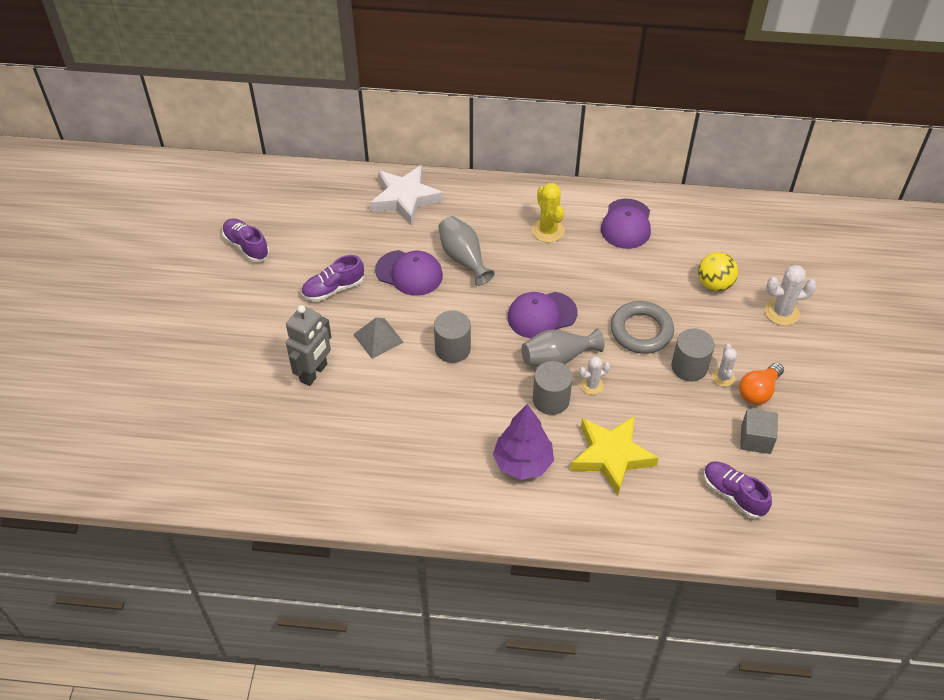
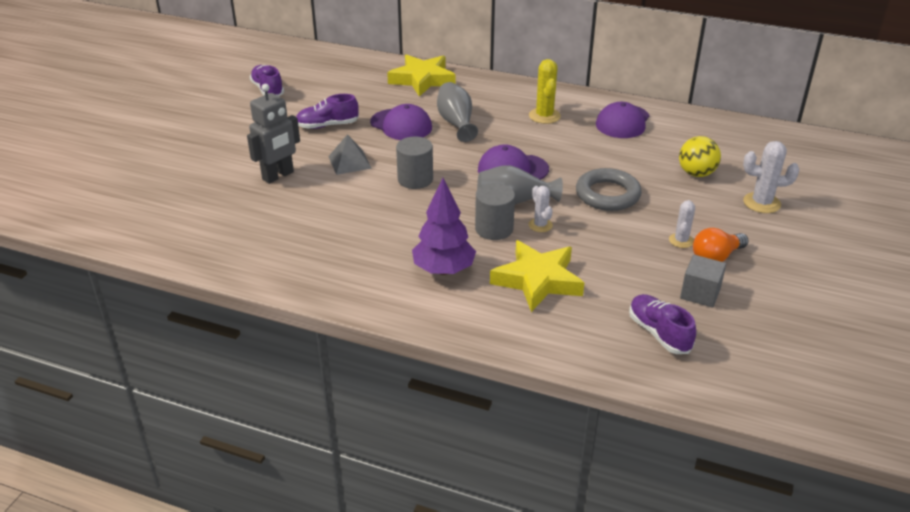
camera: 15 degrees right, 15 degrees down
(405, 198) = (422, 79): white star -> yellow star
(592, 385) = (540, 225): white cactus -> white cactus turned 75 degrees clockwise
(689, 367) = (647, 227): grey cylinder -> none

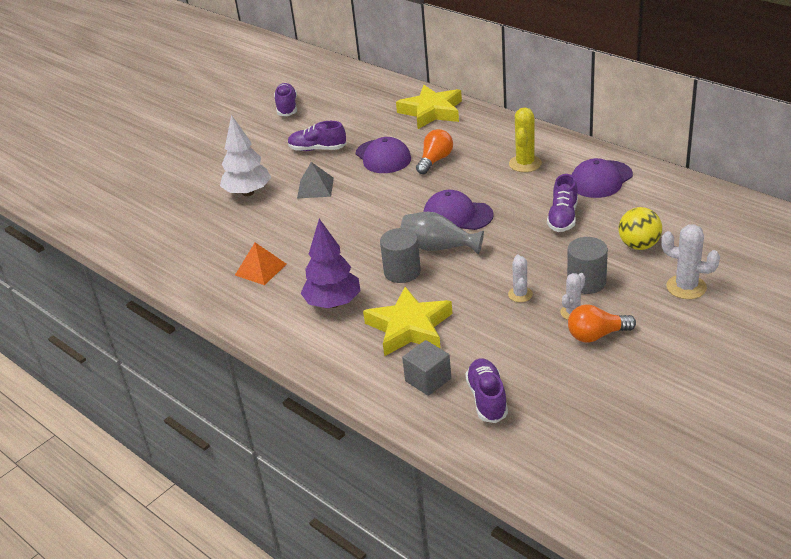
camera: 25 degrees right, 0 degrees up
(278, 176) = (248, 193): grey robot -> white tree
(343, 249) = (261, 269): none -> orange pyramid
(415, 179) = (362, 212): grey cylinder -> grey cylinder (586, 282)
(456, 123) = (435, 160): grey vase -> orange light bulb
(540, 225) = (447, 275): white cactus -> white cactus (520, 294)
(607, 195) = (532, 254): grey ring -> none
(612, 159) = (563, 218): none -> purple shoe
(700, 293) = (554, 368): grey cube -> grey cube (428, 380)

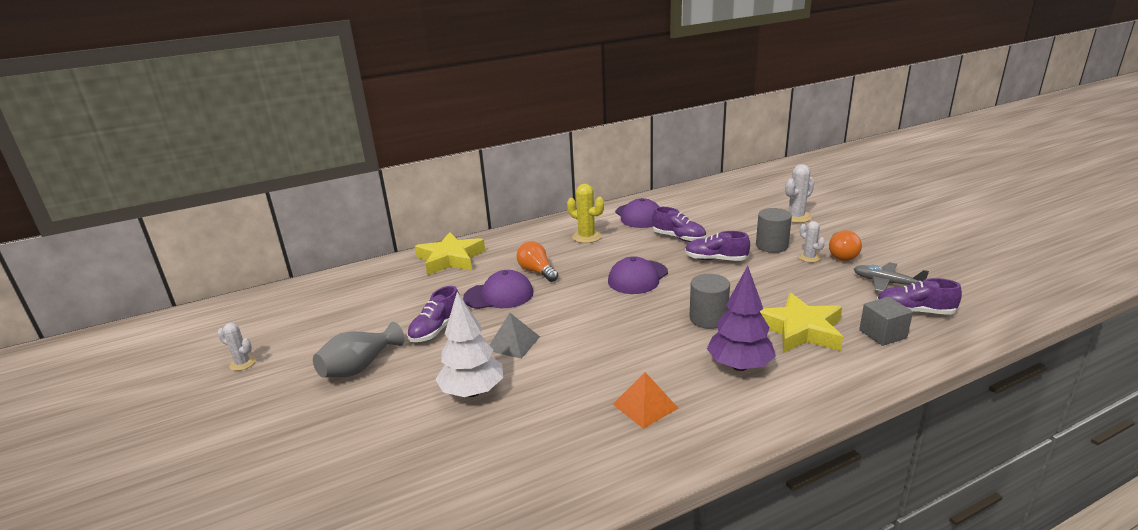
camera: 70 degrees left, 10 degrees down
(287, 107) = (319, 335): purple shoe -> purple shoe (715, 259)
(438, 247) = (681, 294): grey vase -> grey vase (360, 367)
(520, 294) = (774, 272): white cactus -> white cactus (242, 363)
(544, 374) = (886, 283): none -> grey plane
(639, 245) = (736, 221): yellow ball -> none

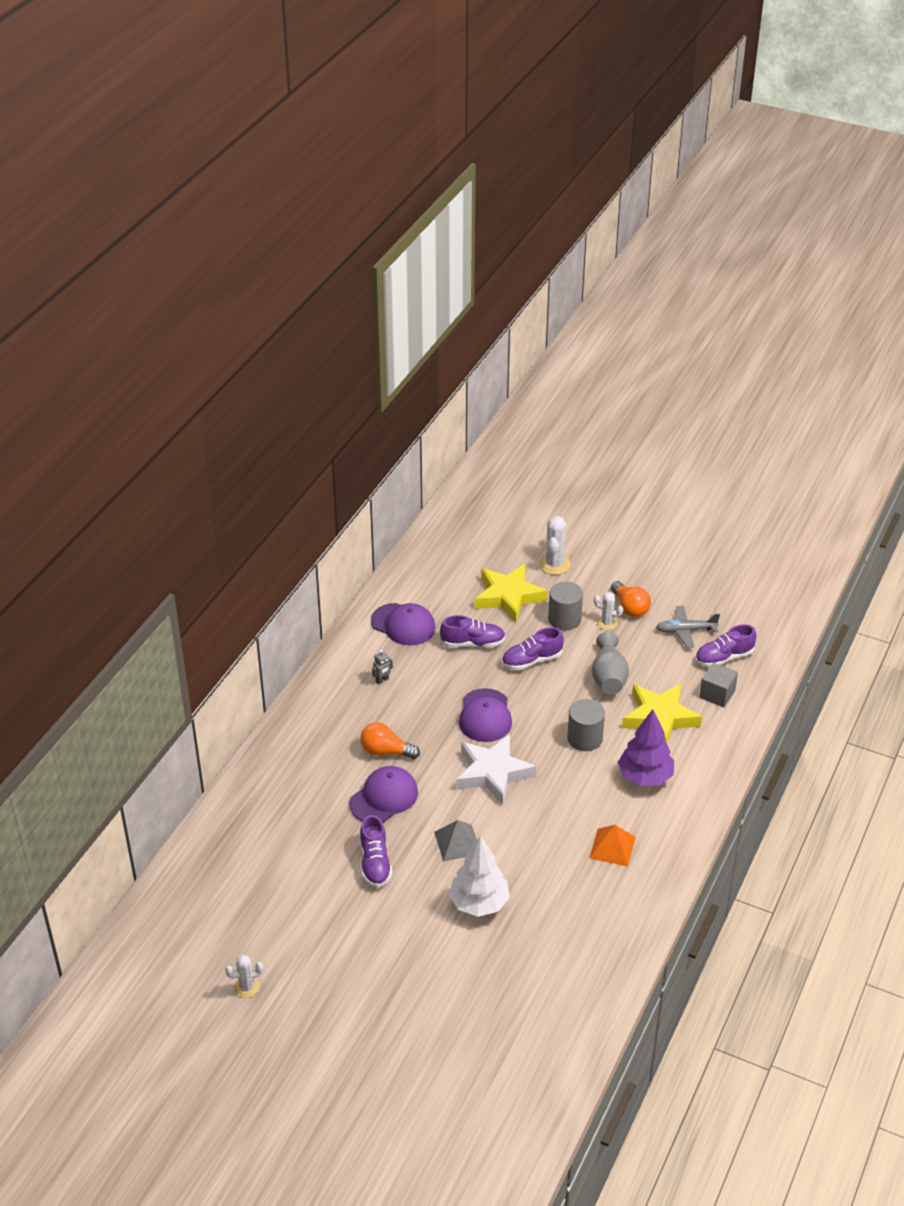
camera: 40 degrees left, 15 degrees up
(360, 367) = (358, 932): grey vase -> grey vase (608, 677)
(450, 259) = (277, 774): yellow star -> yellow star (508, 596)
(586, 237) = (382, 680): yellow cactus -> grey robot
(600, 311) = (493, 773): none -> white star

